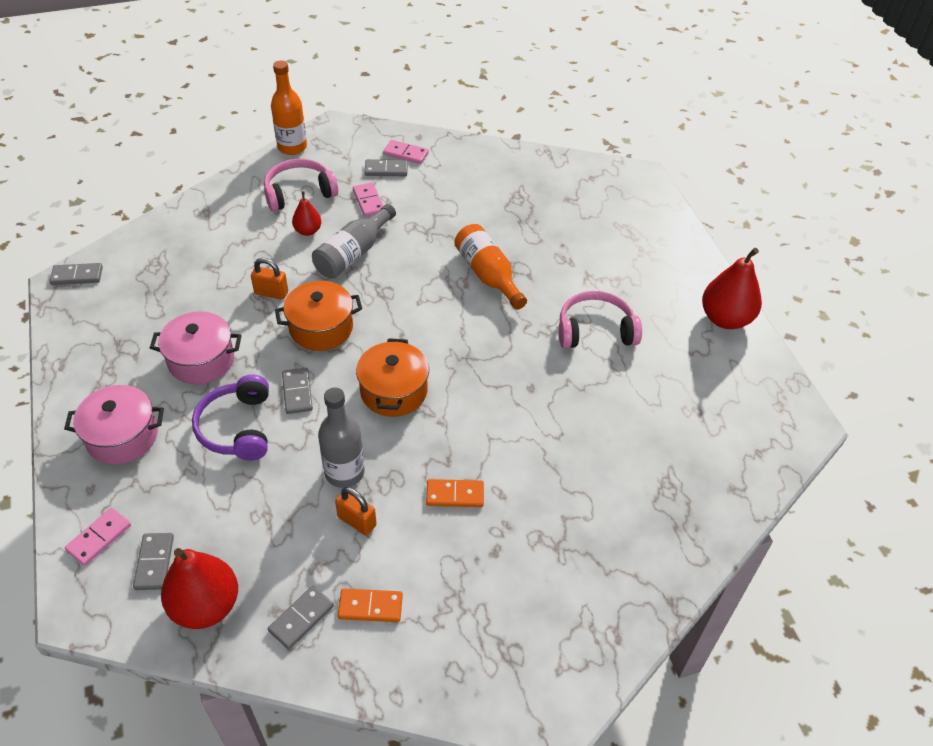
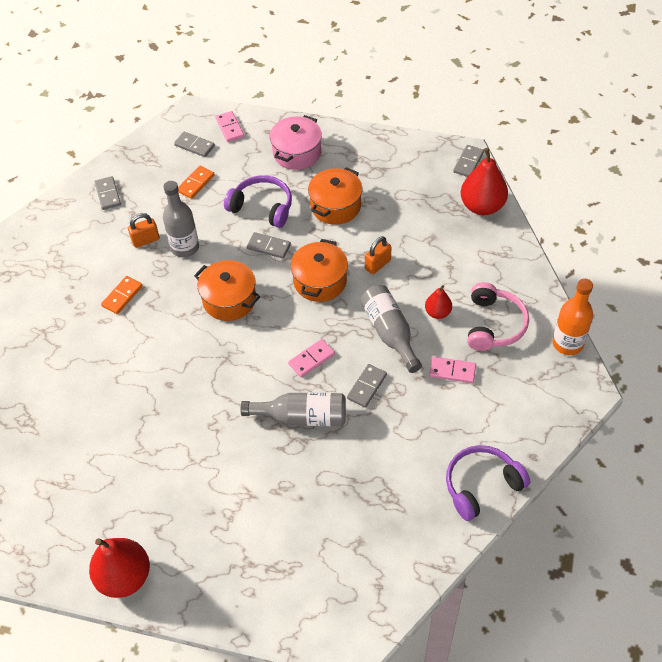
camera: 125 degrees right, 5 degrees up
(201, 360) = (335, 206): pink pot -> orange pot
(206, 606) = (150, 159): red pear -> red pear (482, 206)
(370, 607) = (88, 225): orange domino -> orange domino (196, 183)
(386, 170) = (492, 404): grey domino -> grey domino (367, 387)
(405, 154) = (509, 432): pink domino -> pink domino (311, 359)
(465, 154) = (481, 485): none -> purple headphones
(488, 275) = (302, 417): orange bottle -> grey bottle
(595, 330) = (188, 462): pink headphones -> none

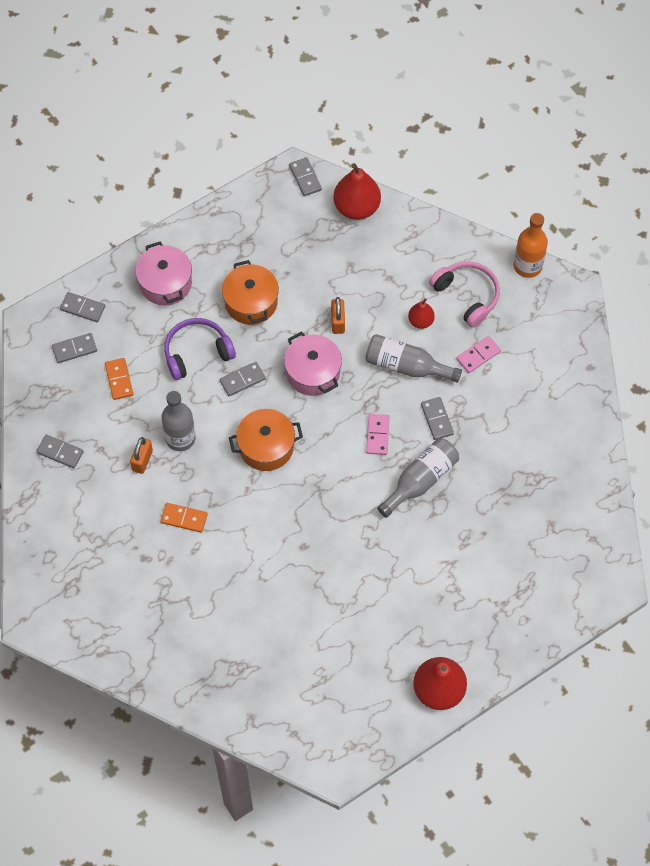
camera: 50 degrees left, 10 degrees up
(122, 296) = (184, 518): orange domino -> orange domino turned 60 degrees counterclockwise
(230, 128) = (83, 308): pink domino -> grey domino
(320, 281) = (313, 372): orange pot -> pink pot
(481, 485) = (581, 416): purple headphones -> none

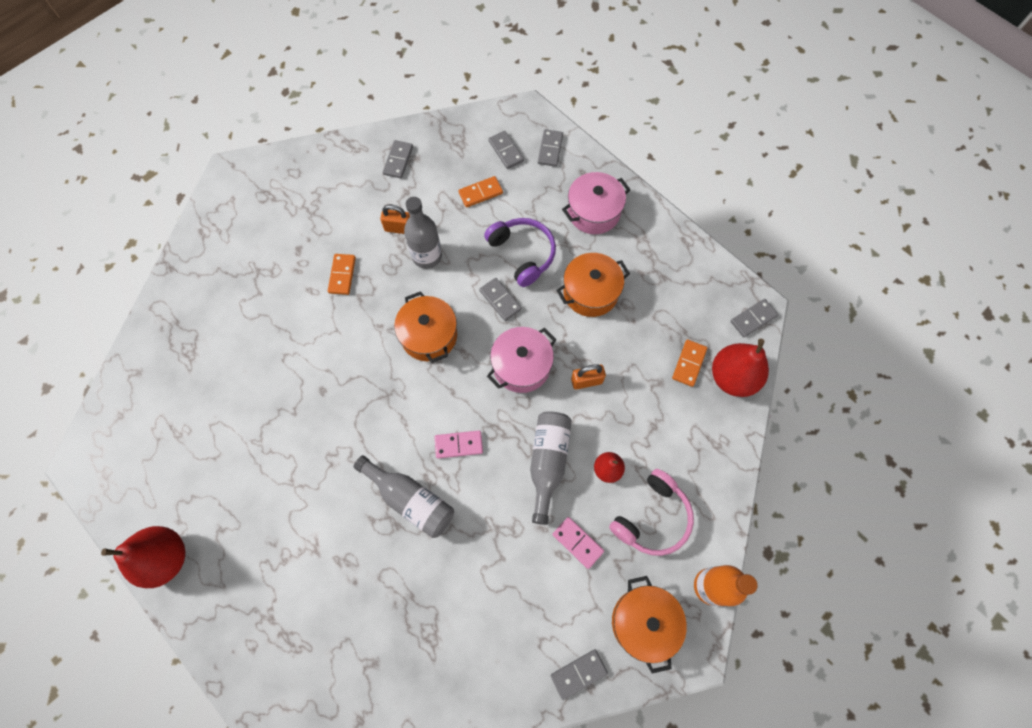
camera: 80 degrees right, 5 degrees up
(337, 238) = (689, 363): none -> orange domino
(437, 419) = (488, 507): grey domino -> grey domino (578, 674)
(547, 319) = (644, 622): none -> orange pot

